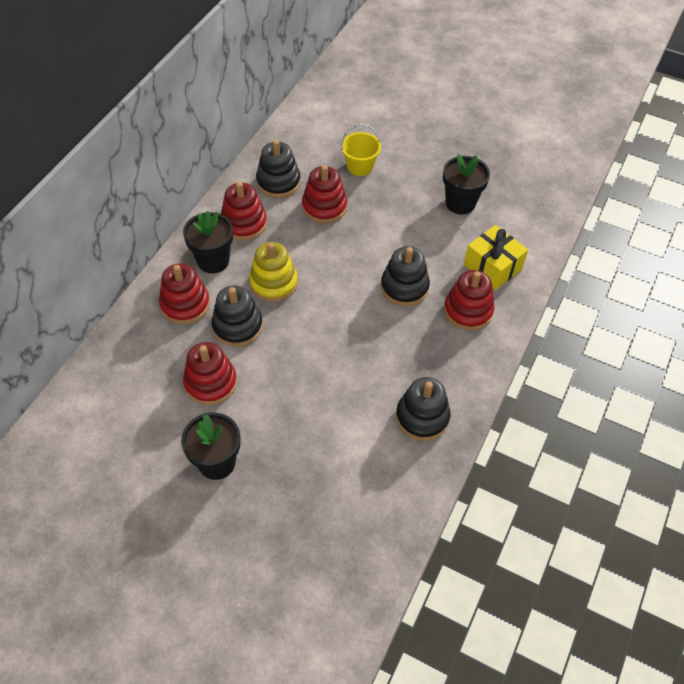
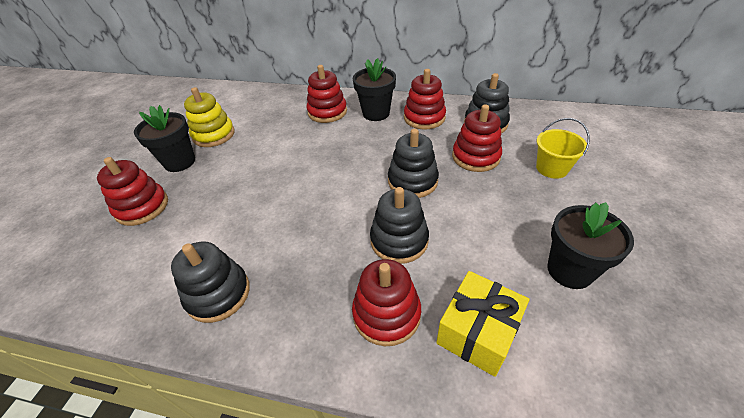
camera: 80 degrees right, 10 degrees down
(210, 383) = (255, 141): red stacking toy -> red stacking toy (142, 207)
(237, 326) = (313, 141): black stacking toy -> black stacking toy (412, 181)
(273, 283) = (366, 148): yellow stacking toy -> yellow stacking toy (214, 135)

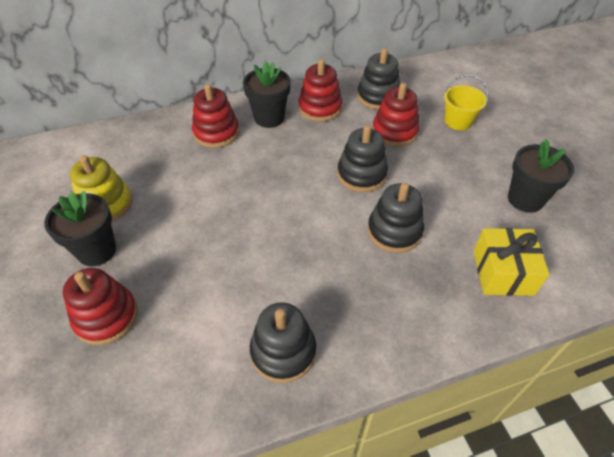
camera: 35 degrees left, 5 degrees up
(386, 314) = (434, 292): red stacking toy -> none

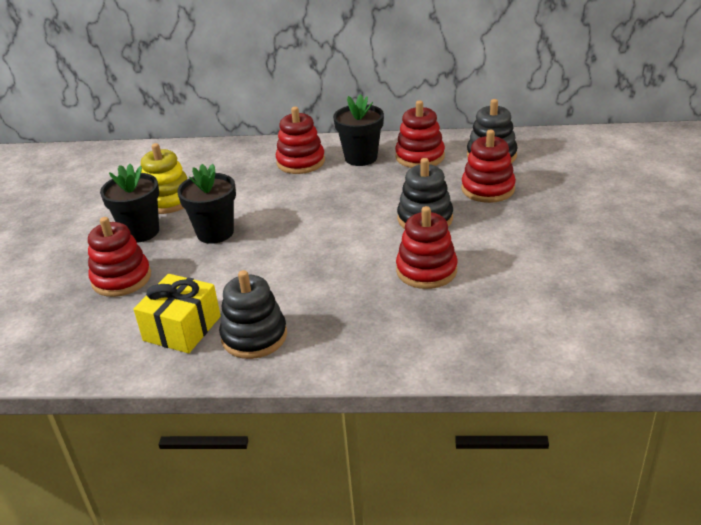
camera: 25 degrees right, 15 degrees down
(394, 231) = (426, 270): black stacking toy -> red stacking toy
(458, 121) = (570, 190): yellow bucket -> none
(502, 272) = (521, 327): yellow gift -> yellow gift (182, 328)
(525, 199) = (597, 272): black flower pot -> black flower pot (215, 233)

